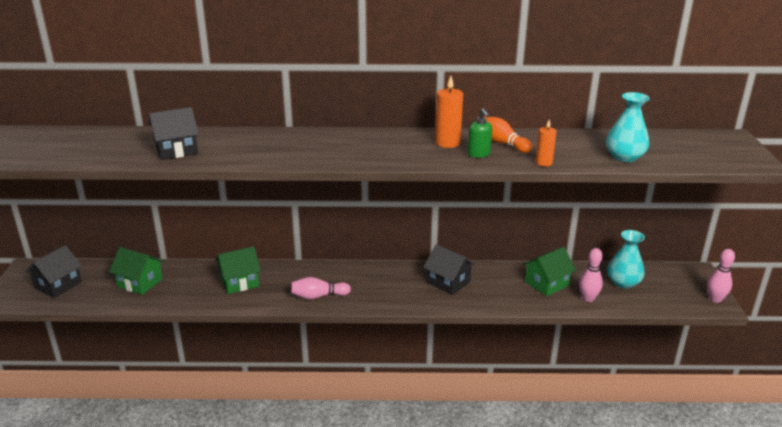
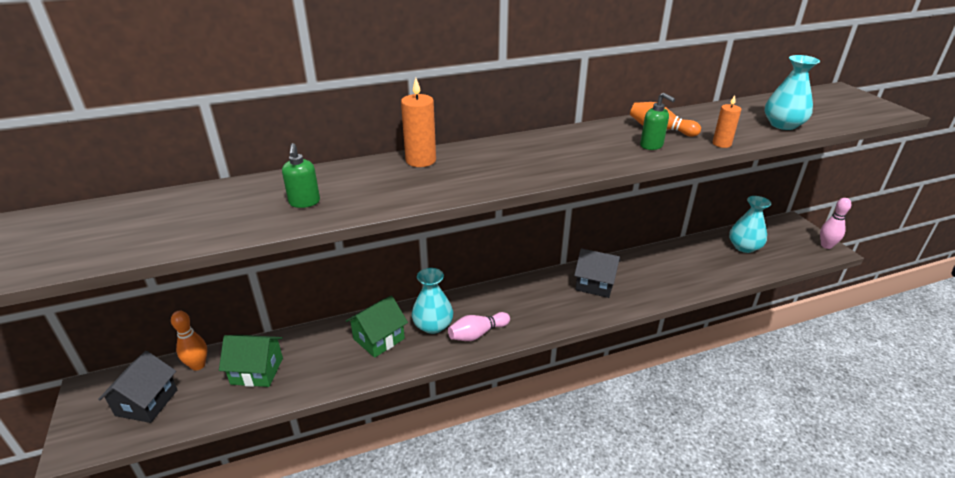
camera: 20 degrees left, 5 degrees up
(103, 270) = (198, 365): none -> orange bowling pin
(177, 150) = (304, 202): black house -> green soap dispenser
(287, 282) = (433, 325): none -> turquoise vase
(447, 143) = (607, 138): orange candle -> orange candle (420, 160)
(546, 283) = (683, 264): green house -> none
(588, 298) = (729, 271): pink bowling pin -> none

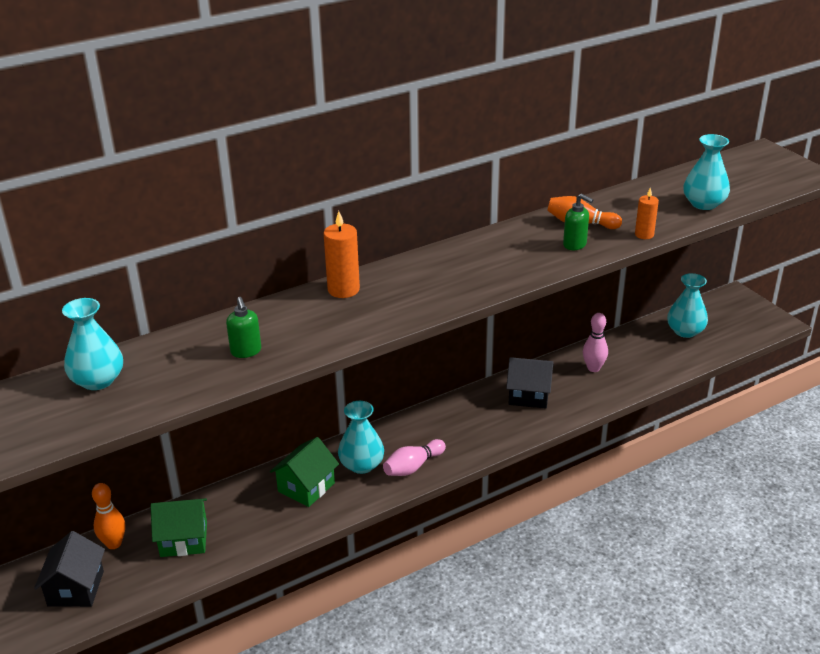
camera: 10 degrees left, 0 degrees up
(155, 212) = (98, 380): none -> turquoise vase
(826, 245) = (772, 318): pink bowling pin -> pink bowling pin (593, 368)

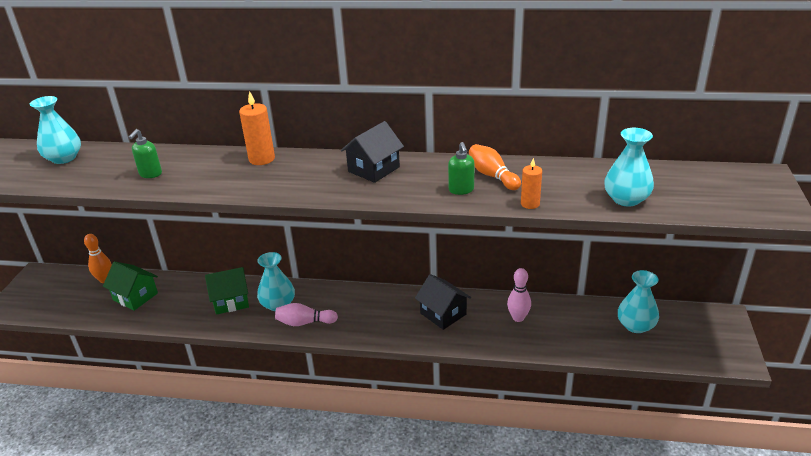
camera: 40 degrees right, 0 degrees up
(76, 588) = (59, 295): black house -> black house (373, 169)

